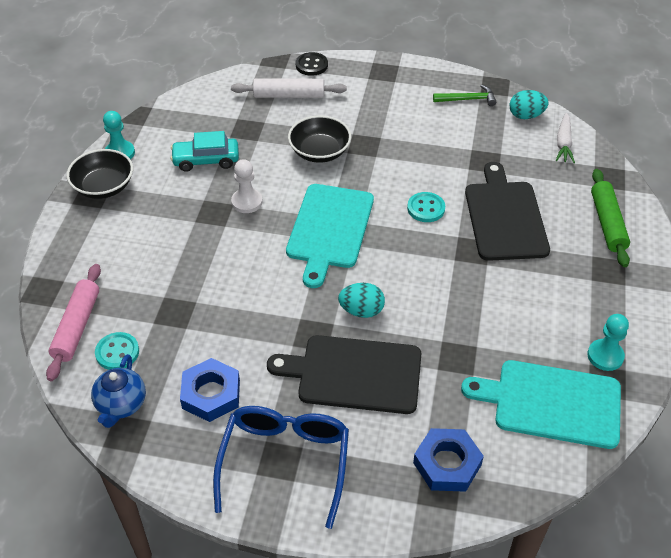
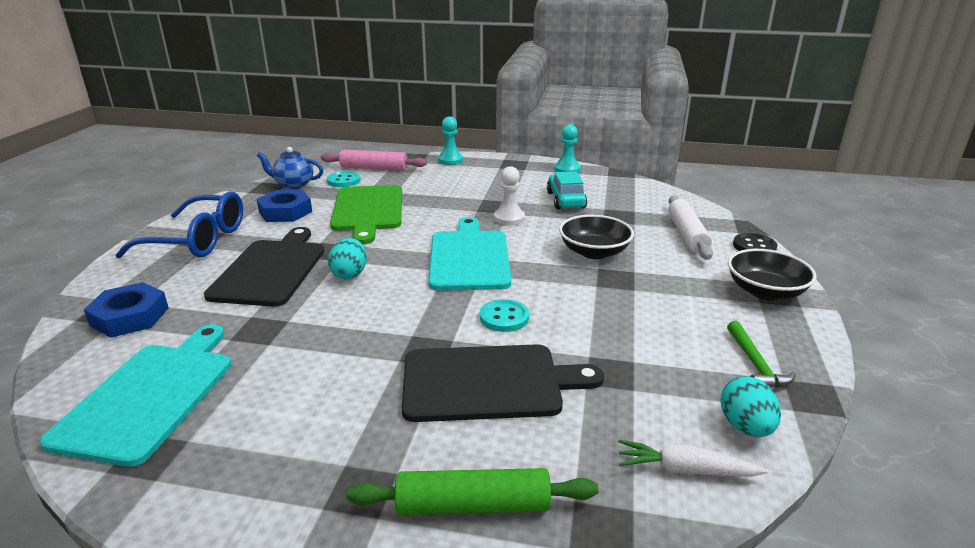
camera: 90 degrees right, 20 degrees down
(104, 186) = (524, 167): black bowl -> black bowl (765, 291)
(215, 316) = (368, 210): none -> green cutting board
(329, 229) = (469, 257): turquoise cutting board -> turquoise cutting board turned 75 degrees clockwise
(605, 356) = (192, 459): turquoise pawn -> turquoise pawn (450, 160)

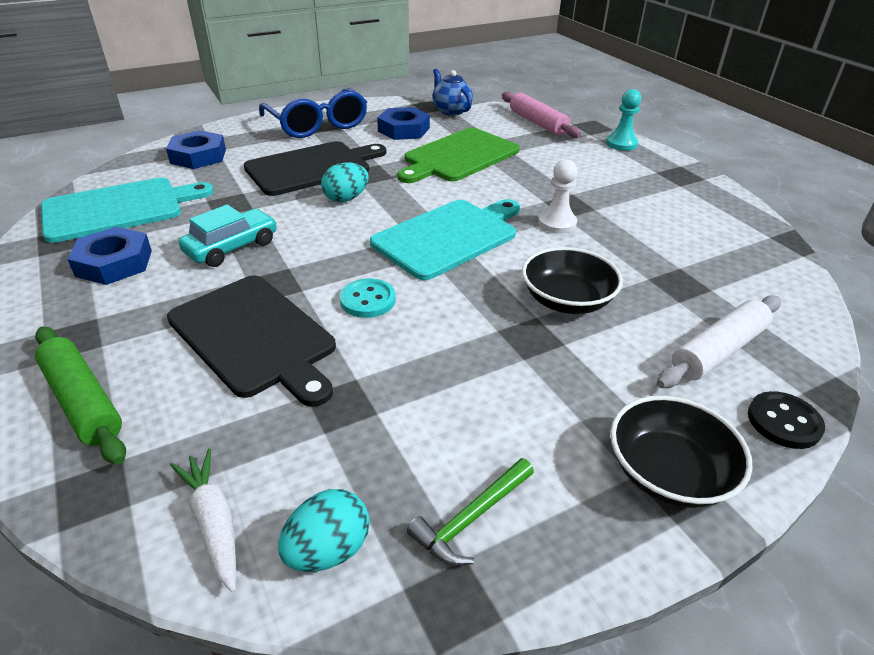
camera: 50 degrees right, 10 degrees up
(259, 427) = (114, 263): none -> blue nut
(343, 181) = (492, 123): turquoise button -> none
(565, 200) = (654, 236): turquoise car -> turquoise car (232, 247)
(567, 169) = (730, 207): turquoise pawn -> none

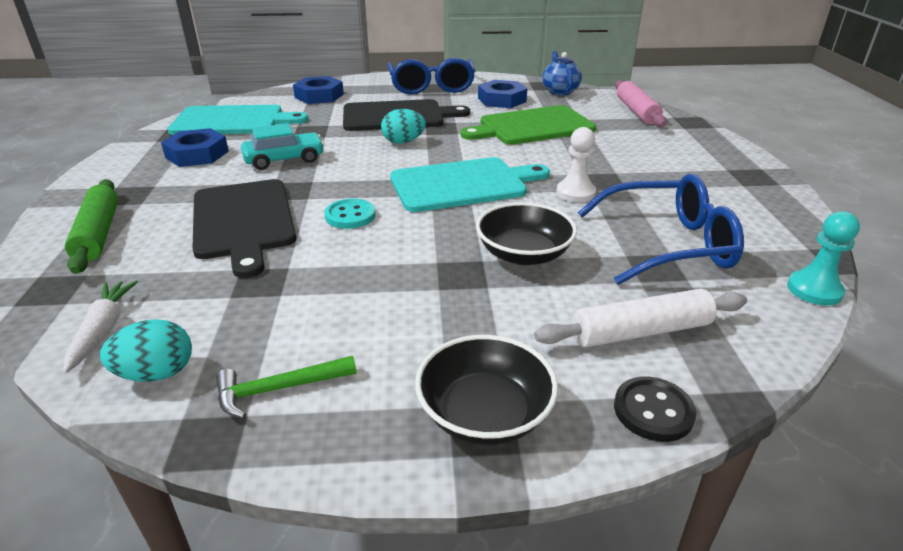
camera: 25 degrees right, 5 degrees down
(621, 144) = (711, 140): turquoise pawn -> turquoise pawn (814, 290)
(671, 259) = (668, 244): none -> blue glasses

